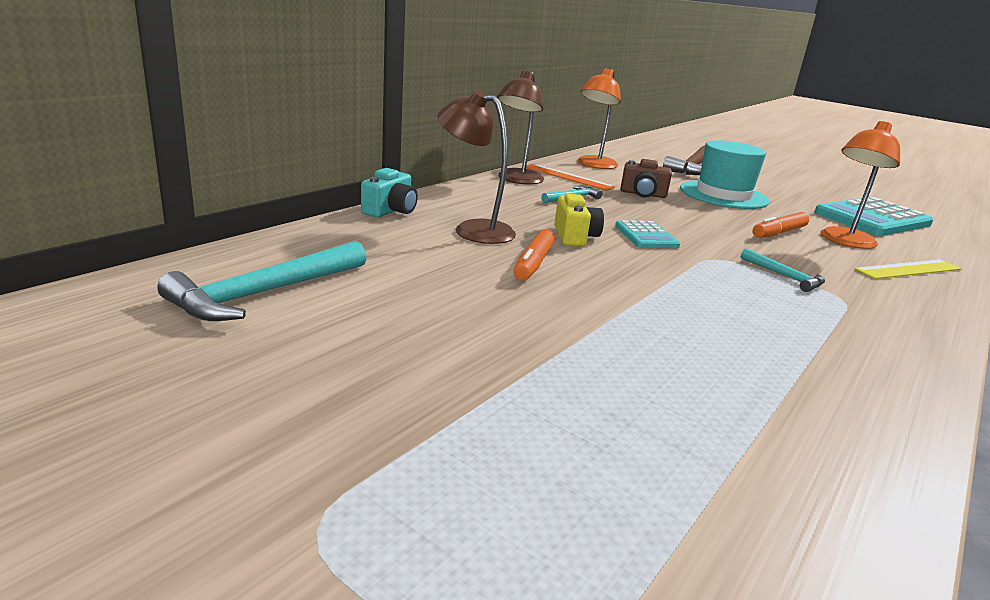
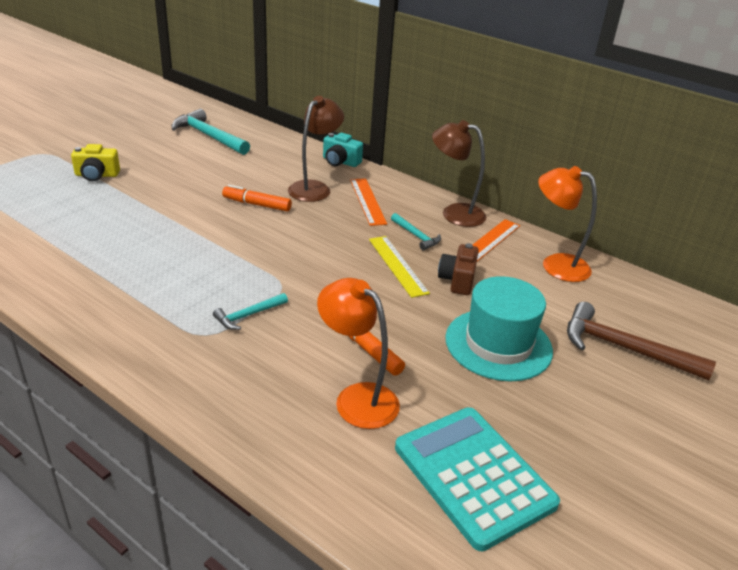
camera: 90 degrees right, 10 degrees up
(502, 208) = (367, 201): none -> orange ruler
(575, 237) = (313, 225): yellow camera -> yellow camera (97, 175)
(646, 236) = (327, 259): turquoise calculator -> none
(908, 269) = (279, 420): yellow ruler -> yellow ruler (397, 265)

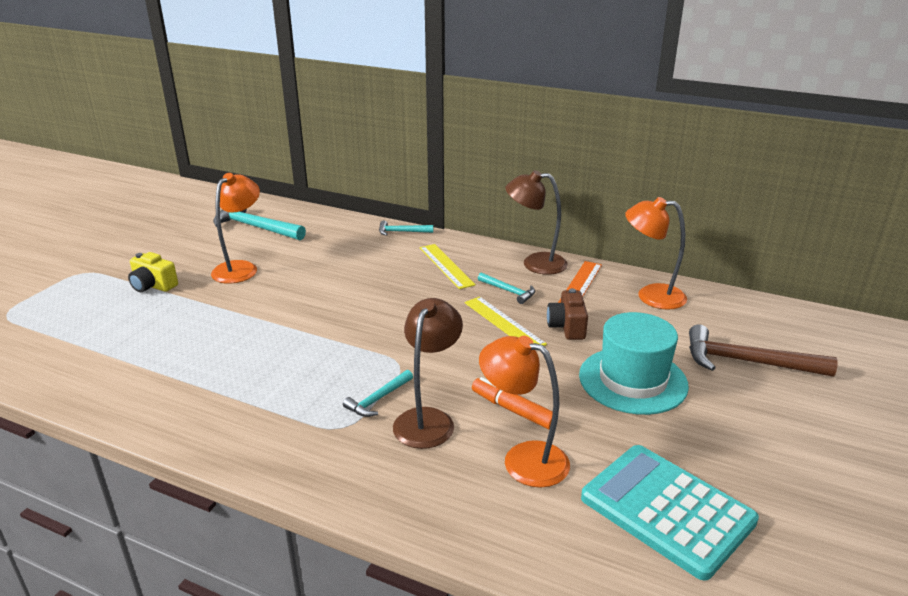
camera: 10 degrees left, 5 degrees down
(97, 175) = (153, 285): yellow camera -> yellow camera turned 45 degrees clockwise
(179, 172) = (241, 268): none -> orange lamp
(257, 204) = (336, 287): orange marker -> none
(314, 188) = (387, 261): brown lamp -> brown lamp (428, 419)
(340, 162) = (402, 232): turquoise camera -> turquoise hammer
(367, 201) = (446, 266): orange ruler -> yellow ruler

